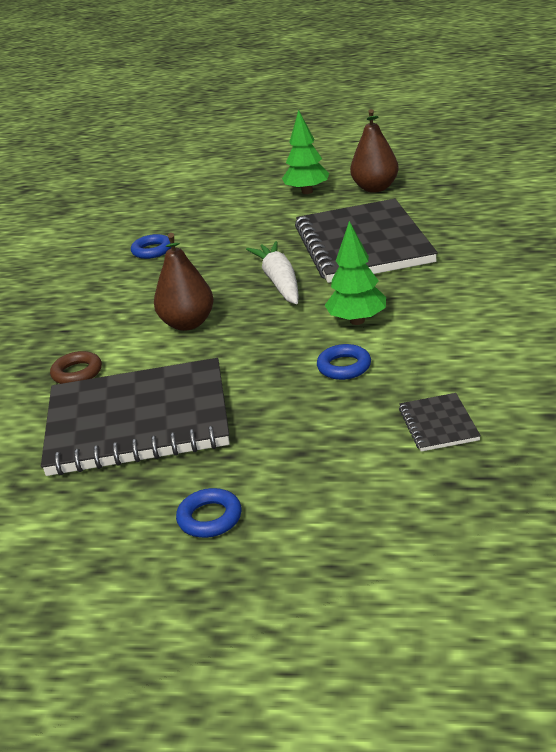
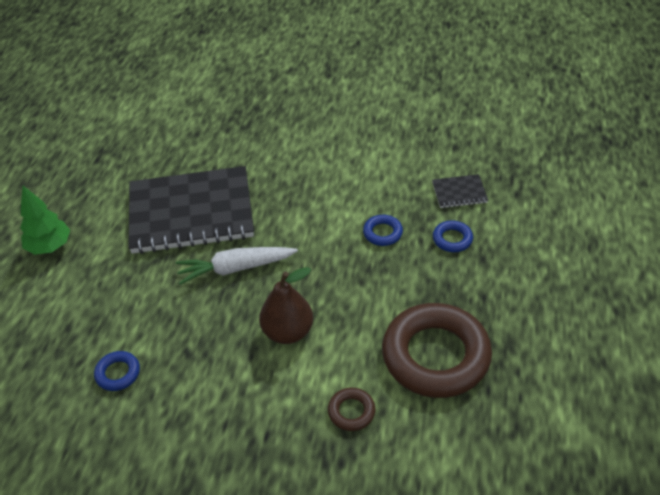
camera: 90 degrees left, 15 degrees up
(138, 422) = (435, 356): black notebook -> brown ring
(210, 518) = (550, 304): blue ring -> blue ring (452, 239)
(357, 321) = (319, 223): green tree -> none
(375, 188) = (77, 198): brown pear -> none

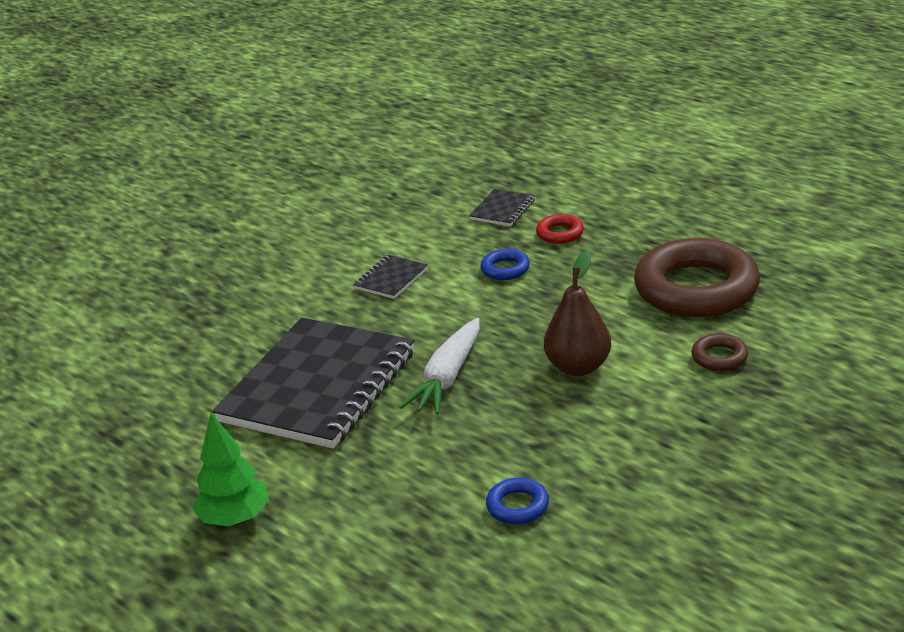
camera: 55 degrees left, 15 degrees down
(329, 182) = (391, 279): none -> black notebook
(452, 239) = (560, 233): blue ring -> red ring

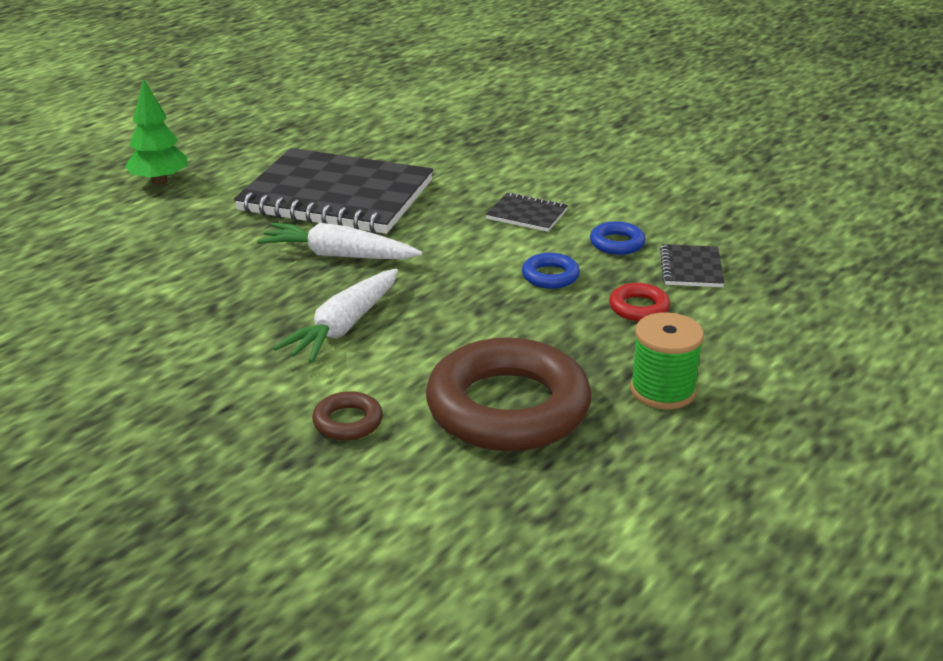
camera: 80 degrees right, 0 degrees up
(502, 210) = (691, 268): black notebook -> black notebook turned 75 degrees clockwise
(517, 506) = (122, 300): blue ring -> blue ring (617, 243)
(578, 367) = (344, 327): brown pear -> white carrot
(672, 229) = (663, 390): none -> green spool

